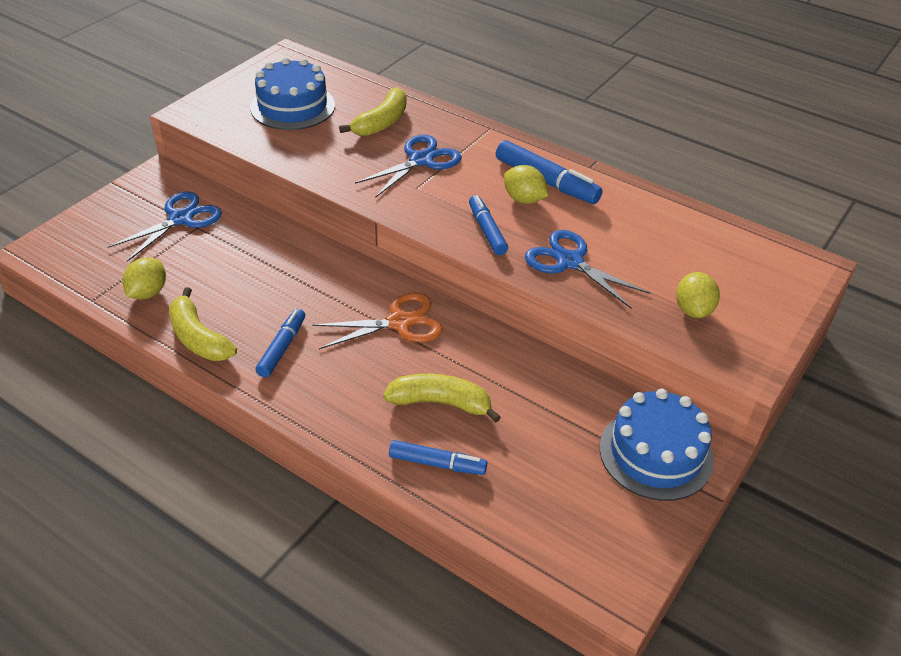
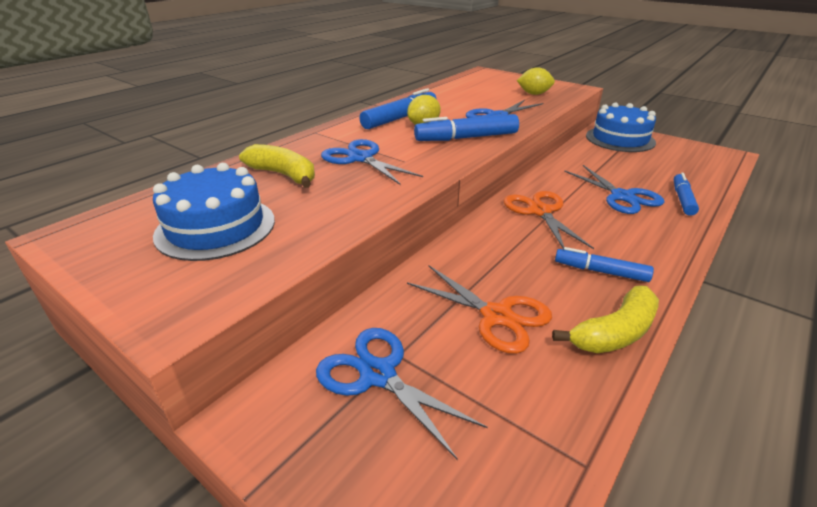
camera: 85 degrees left, 10 degrees down
(148, 293) = (549, 393): yellow lemon -> none
(229, 275) = (497, 316): none -> orange scissors
(441, 403) = (622, 197): yellow banana -> blue scissors
(487, 230) = (466, 138): blue marker -> blue marker, size x1.53

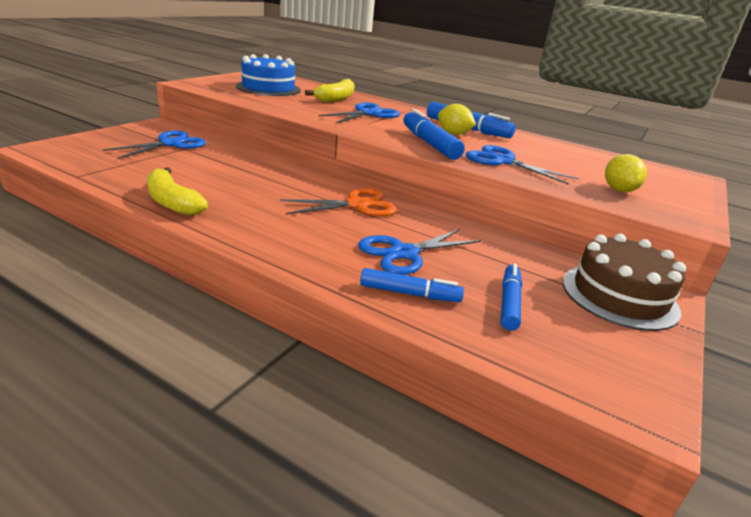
camera: 80 degrees right, 5 degrees down
(497, 316) = (207, 172): orange scissors -> none
(600, 271) = (251, 212): blue marker -> blue marker (509, 302)
(620, 139) = (619, 296): blue cake -> brown cake

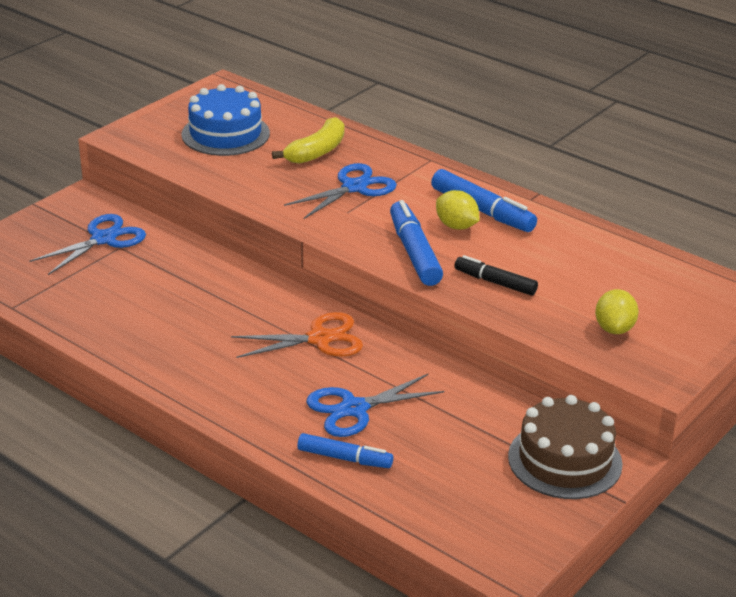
camera: 10 degrees right, 5 degrees up
(172, 202) = (117, 344): yellow banana -> none
(502, 161) = (495, 282): blue scissors -> black marker
(509, 302) = (440, 468): blue marker -> none

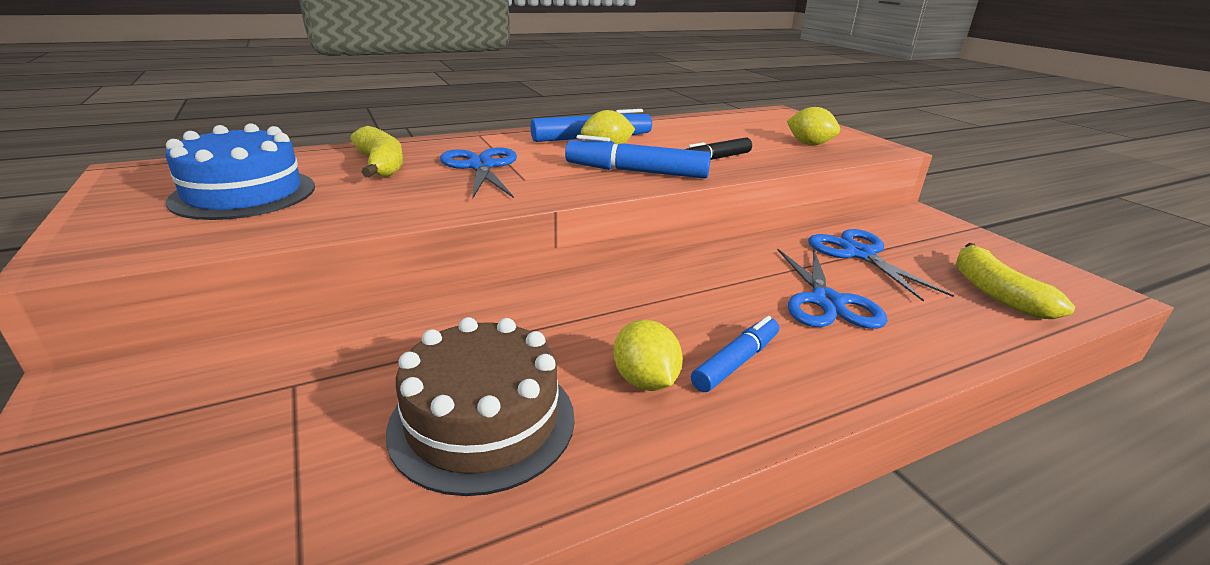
camera: 65 degrees left, 5 degrees down
(104, 239) = (245, 396): blue scissors -> blue scissors (859, 254)
(197, 349) = (645, 381): none -> yellow lemon
(320, 339) = (678, 287): orange scissors -> none
(344, 458) = (926, 331): blue marker -> blue marker (736, 362)
(449, 499) = (995, 293): none -> yellow banana
(565, 460) = (923, 231): brown cake -> brown cake (482, 421)

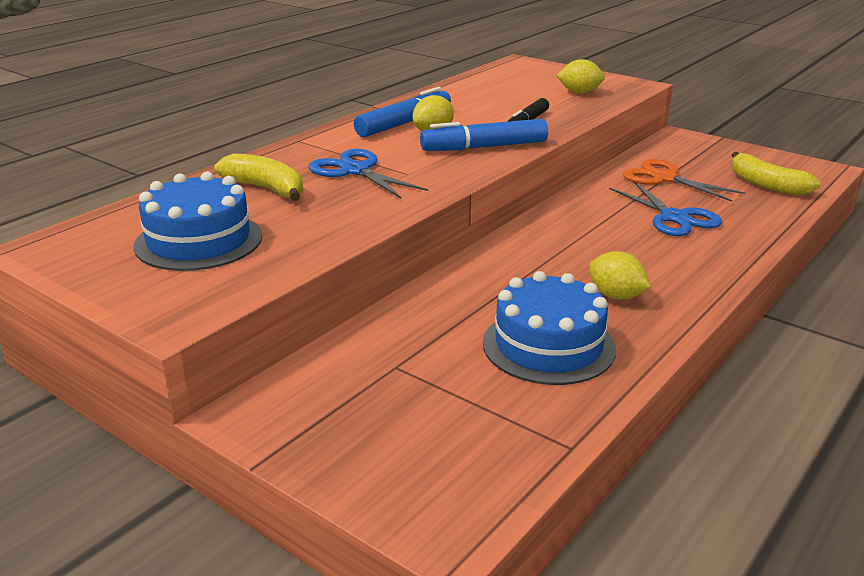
camera: 25 degrees left, 0 degrees up
(482, 421) = (548, 346): brown cake -> blue cake
(736, 362) = (657, 270): blue marker -> none
(859, 254) = (664, 178): blue scissors -> orange scissors

